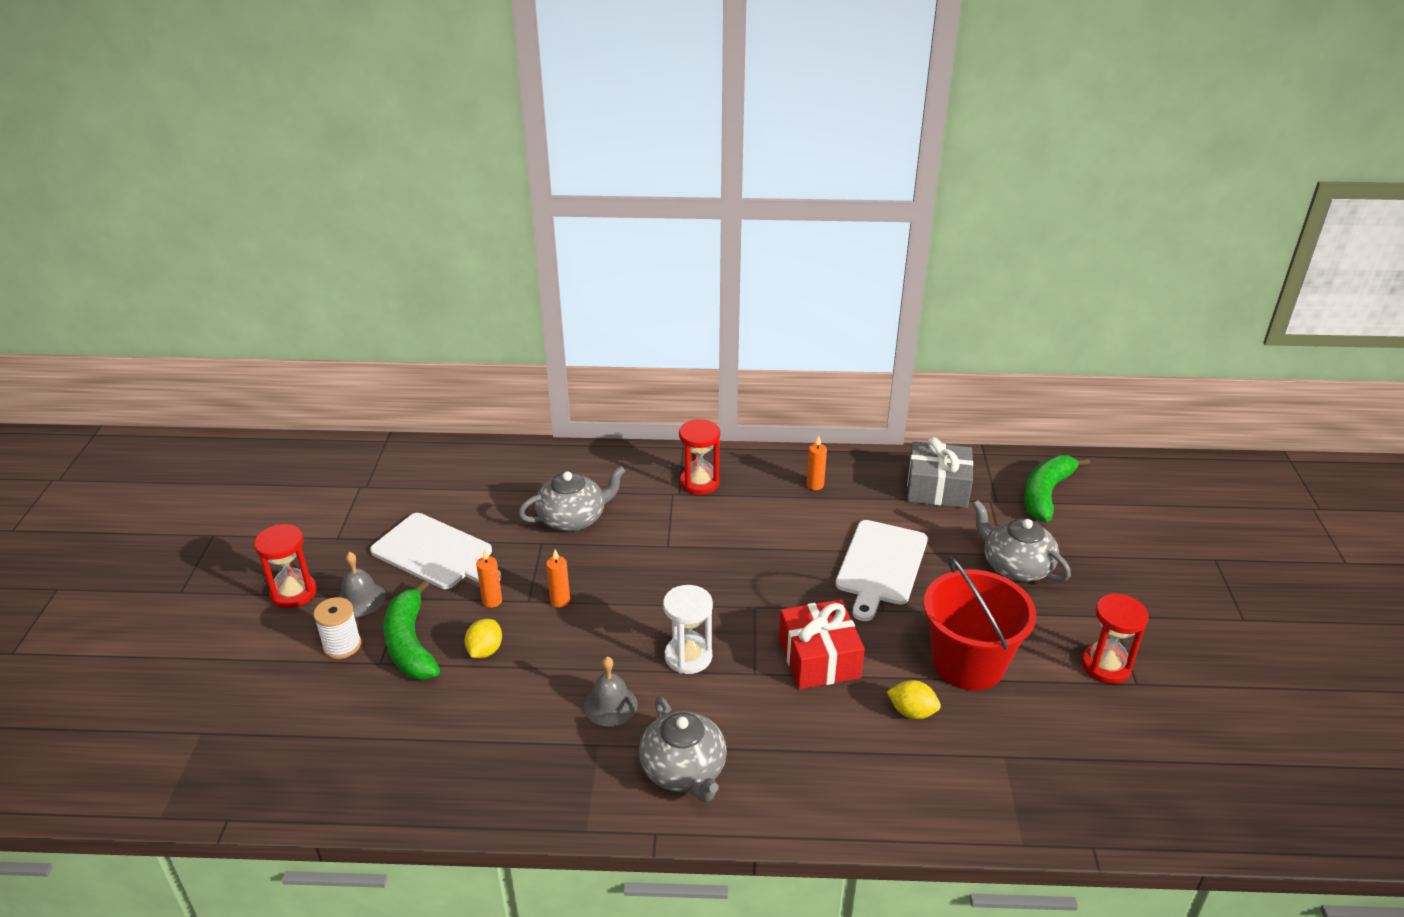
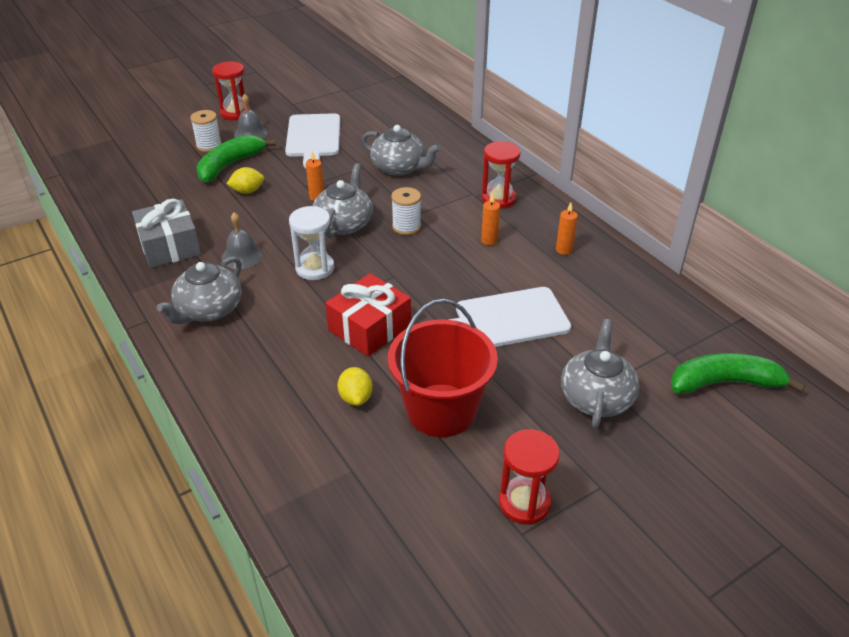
camera: 55 degrees right, 5 degrees up
(492, 601) = (292, 174): orange candle -> orange candle (489, 240)
(631, 602) = (344, 224): none -> grey teapot
(683, 561) = (406, 227): none -> white spool
(937, 488) = (644, 314): grey gift -> grey gift (169, 246)

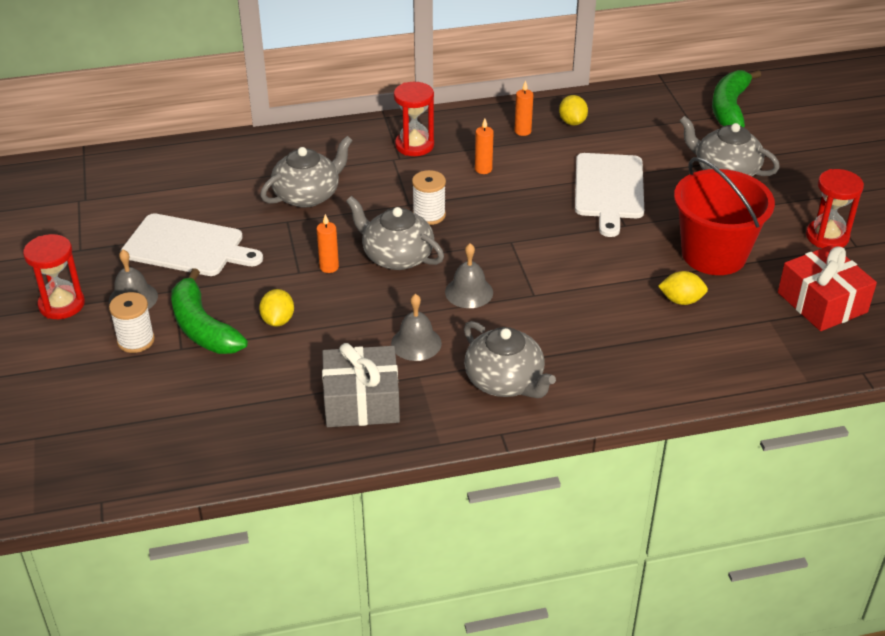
camera: 70 degrees left, 0 degrees up
(315, 268) = (469, 292): white hourglass -> grey bell
(369, 327) = (585, 273): red gift -> red gift (822, 302)
(602, 276) = (572, 122): none -> yellow lemon

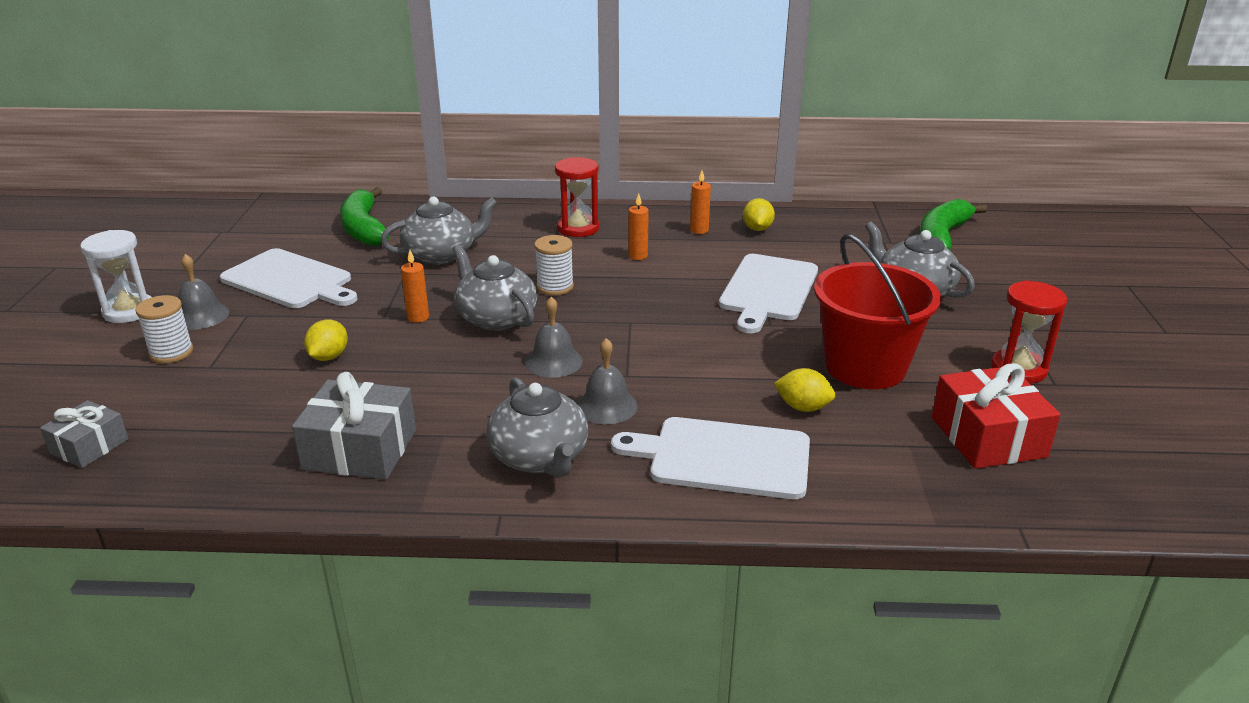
camera: 15 degrees right, 10 degrees down
(62, 304) = (129, 311): red hourglass -> white hourglass
(137, 440) = (89, 446): none -> grey gift
(202, 327) = (247, 351): green banana -> green banana (363, 229)
(416, 343) = (462, 401): grey bell -> grey bell (607, 406)
(641, 356) = (723, 458): none -> white cutting board

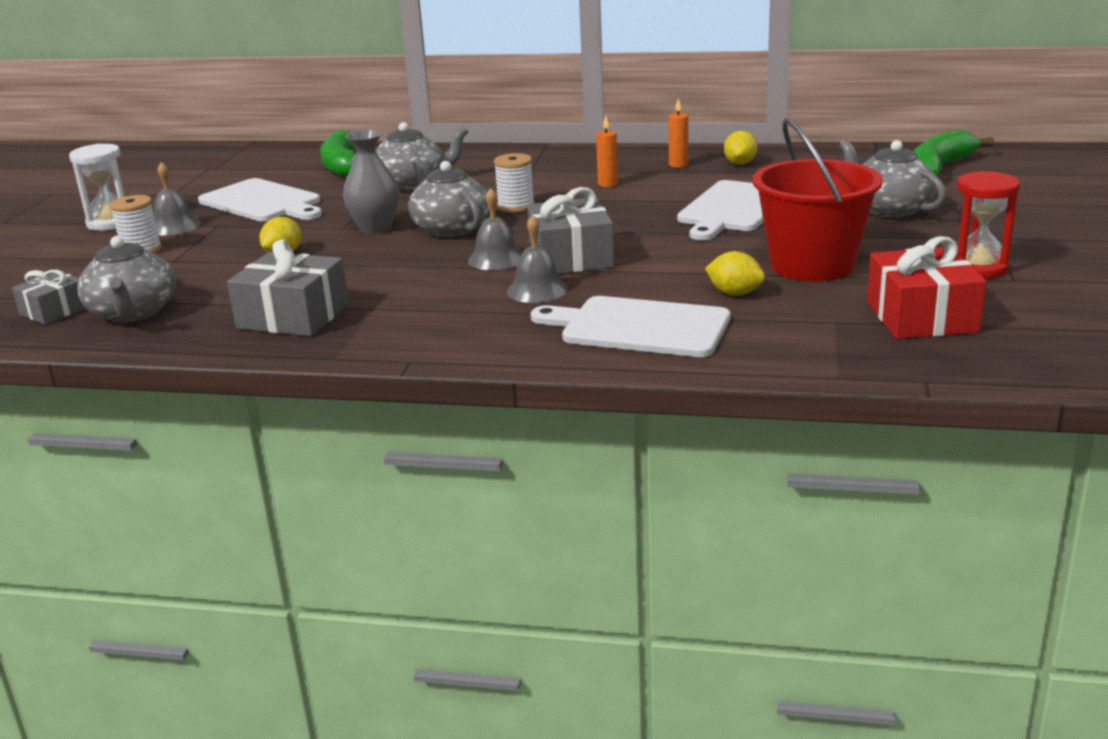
camera: 10 degrees right, 5 degrees down
(418, 317) = (375, 228): orange candle -> grey vase
(540, 457) = (459, 324): grey teapot -> grey teapot (133, 313)
(578, 228) = (554, 164): red hourglass -> none
(628, 359) = (571, 257): none -> grey gift

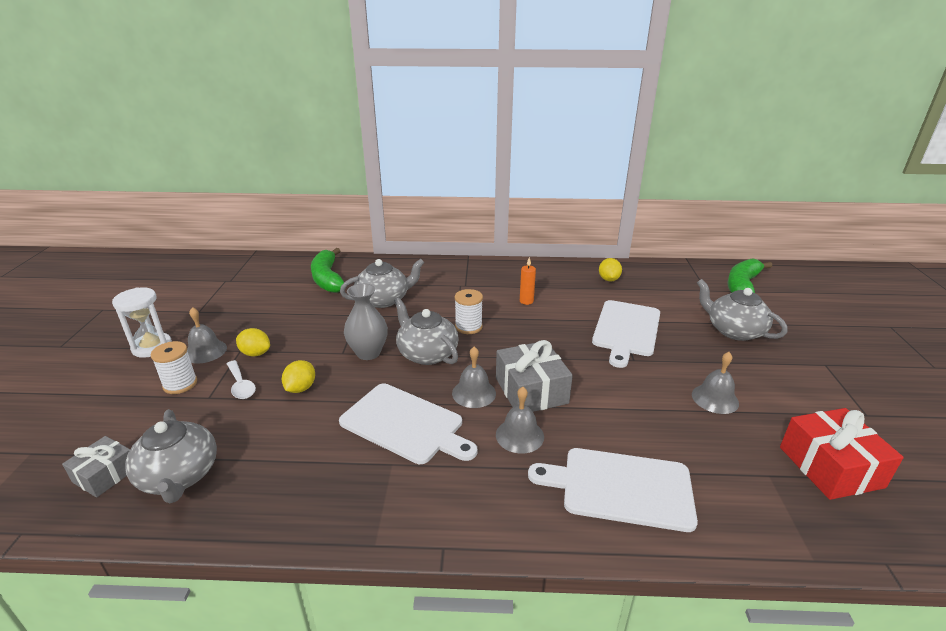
camera: 10 degrees left, 5 degrees up
(212, 252) = (241, 385): none -> white spoon
(263, 202) = (273, 321): white cutting board -> white cutting board (405, 424)
(293, 316) = (324, 479): grey gift -> none
(678, 165) = (567, 280): orange candle -> none
(734, 293) = (675, 437): yellow lemon -> yellow lemon (255, 353)
(812, 265) = (715, 398): red bucket -> grey bell
(978, 268) = (834, 401): red hourglass -> none

